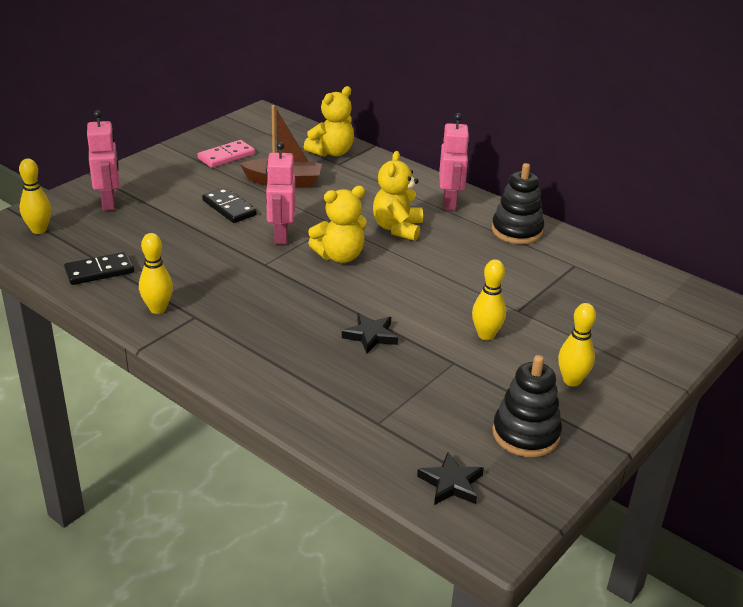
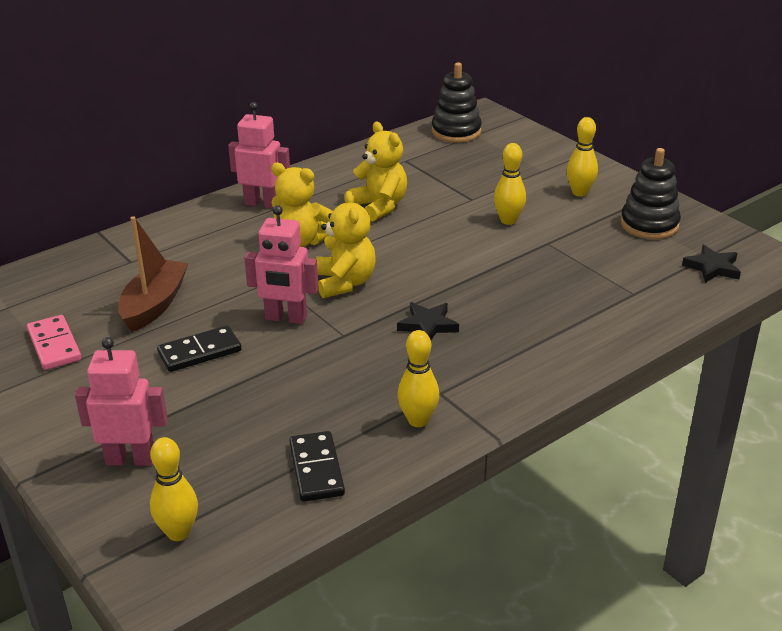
camera: 75 degrees left, 0 degrees up
(331, 152) = (97, 263): yellow teddy bear -> yellow teddy bear (380, 206)
(370, 336) = (498, 281): black star -> black star (428, 325)
(517, 231) = (334, 177): black stacking toy -> black stacking toy (456, 132)

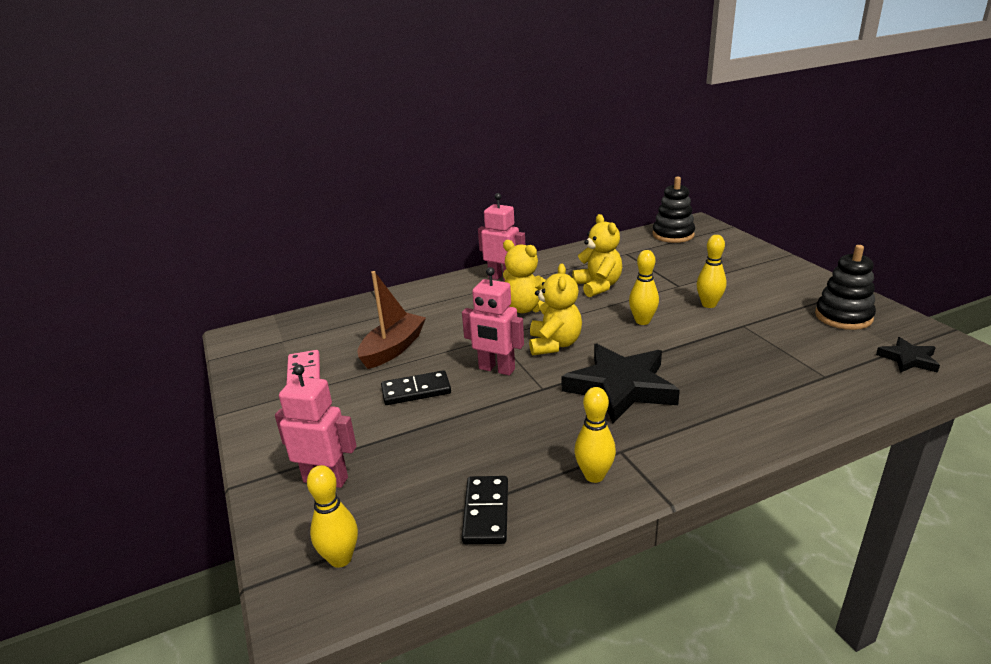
camera: 15 degrees right, 5 degrees down
(428, 325) = (620, 387): black star -> black star, size x2.02
(579, 193) = (777, 286): yellow bowling pin -> yellow bowling pin (642, 321)

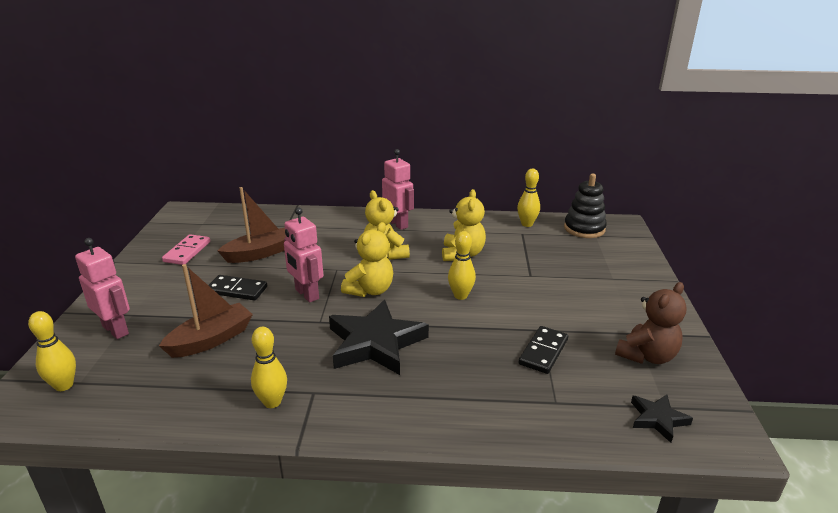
camera: 25 degrees right, 0 degrees up
(453, 446) = (211, 340): none -> brown boat
(486, 512) = (175, 395): black domino -> black domino (543, 352)
(709, 304) = (535, 301): yellow bowling pin -> yellow bowling pin (527, 224)
(843, 316) = (647, 356): black stacking toy -> brown teddy bear

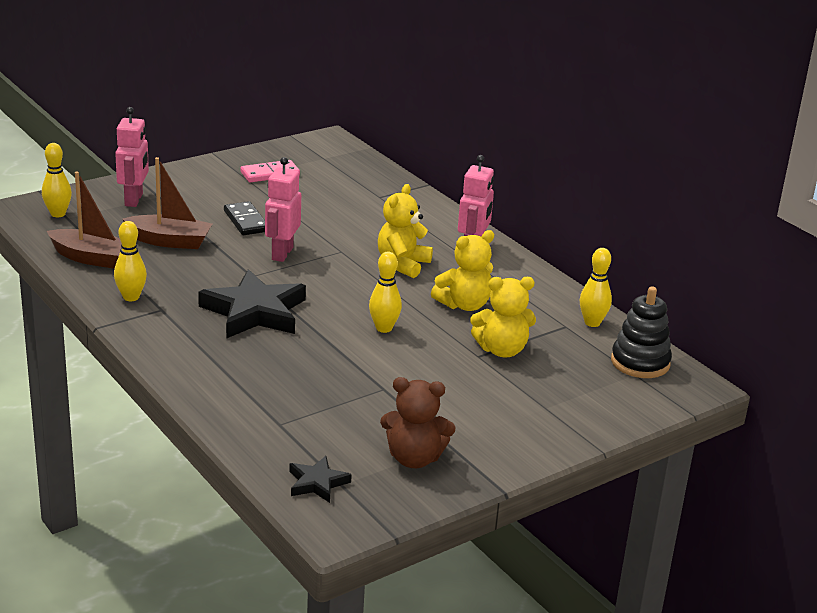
camera: 50 degrees right, 0 degrees up
(259, 253) = (314, 205): brown boat -> brown boat (91, 258)
(370, 290) = (329, 280): yellow teddy bear -> yellow teddy bear (502, 350)
(543, 352) = (347, 398): black domino -> none

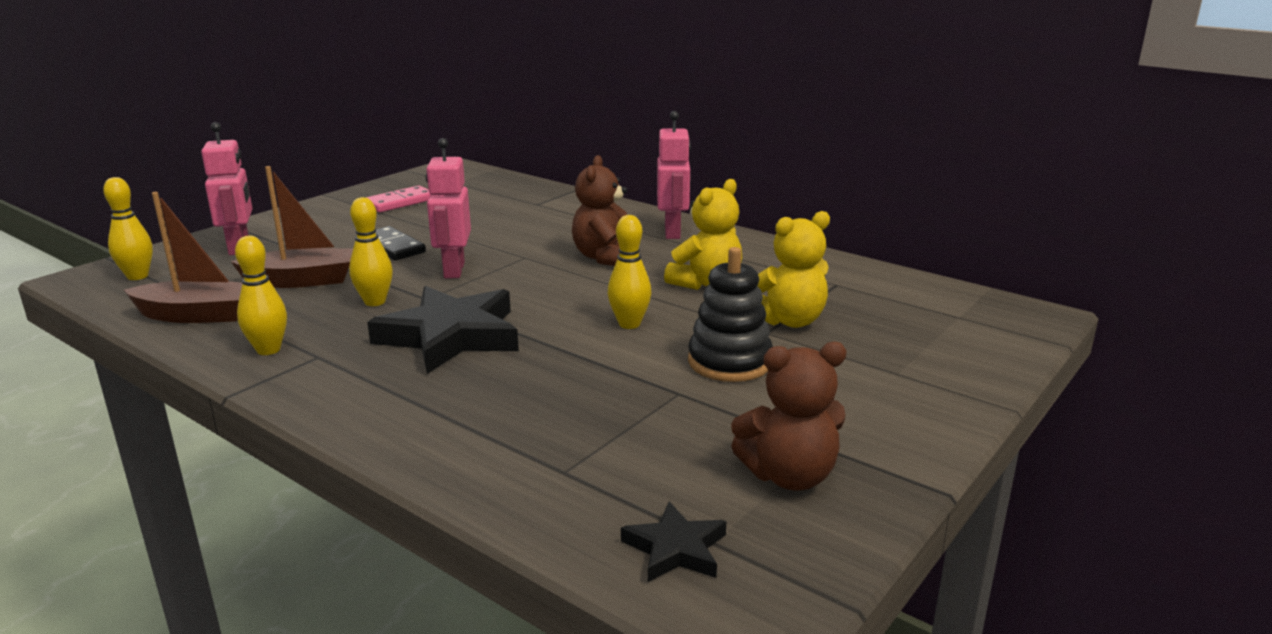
camera: 15 degrees left, 5 degrees down
(402, 264) = (605, 258): yellow teddy bear -> brown teddy bear
(592, 323) = (862, 276): yellow bowling pin -> yellow bowling pin (375, 302)
(640, 362) = (952, 304): black stacking toy -> black stacking toy (729, 362)

